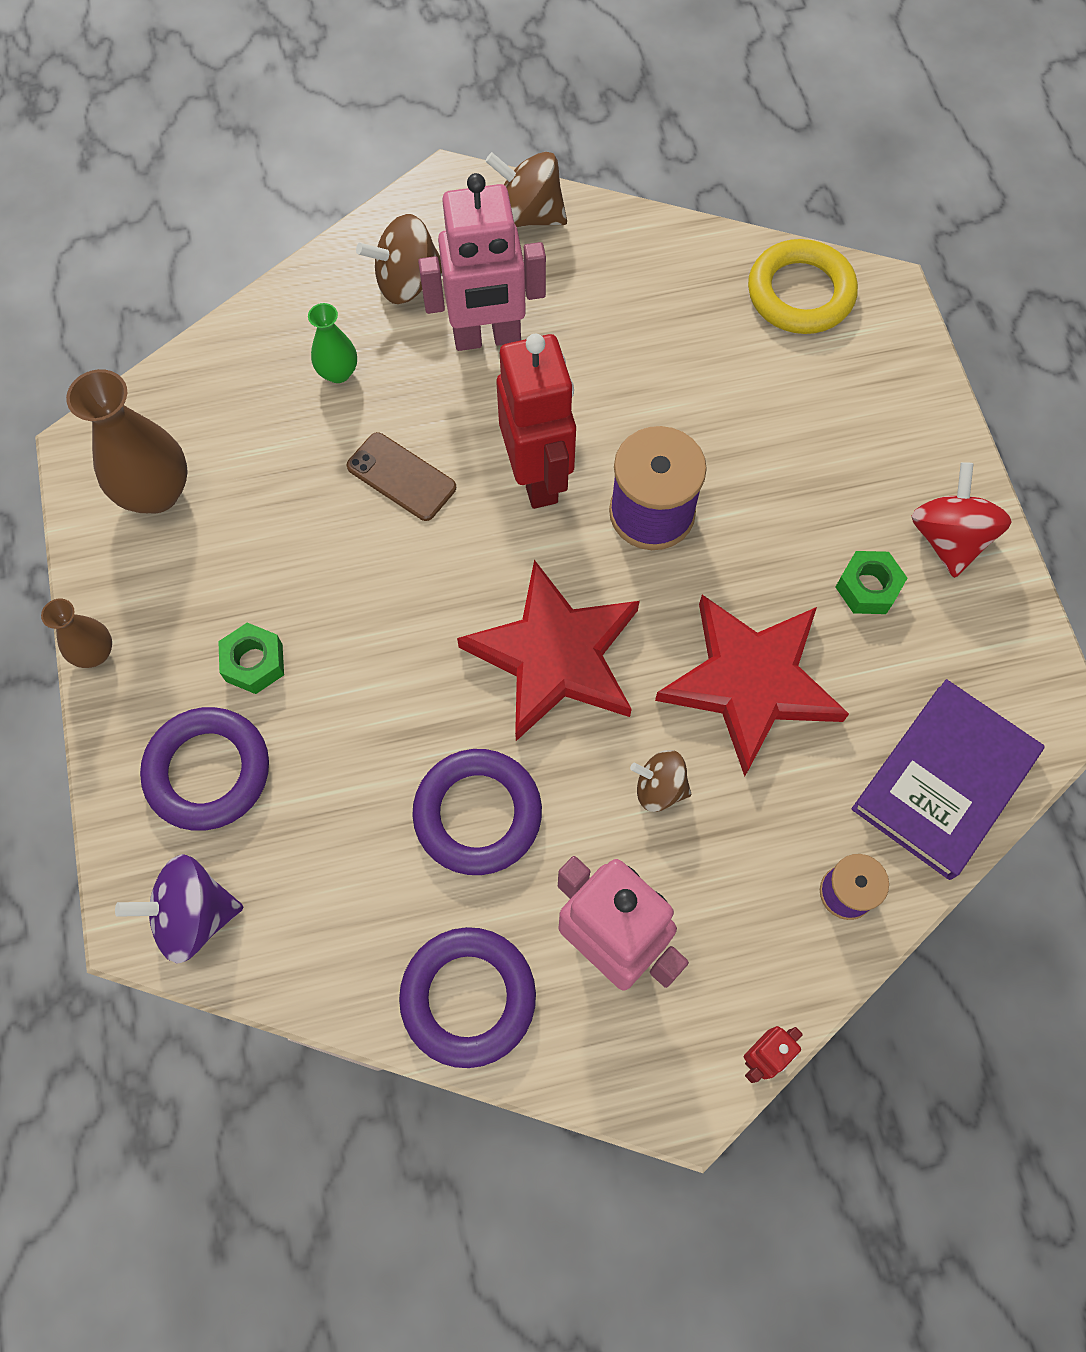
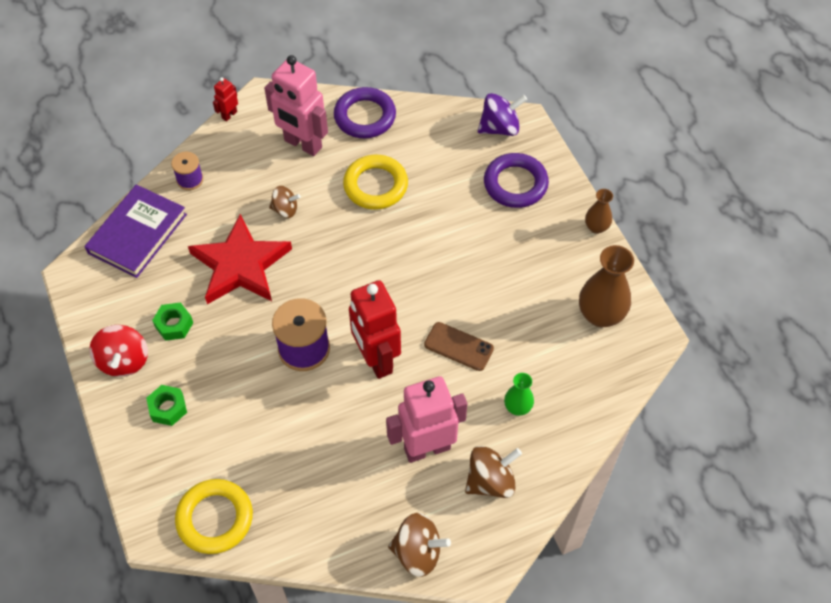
camera: 170 degrees right, 10 degrees down
(254, 663) = (510, 235): green nut -> green nut (168, 408)
(477, 814) = (375, 185): purple ring -> yellow ring
(555, 656) = (349, 262): red star -> none

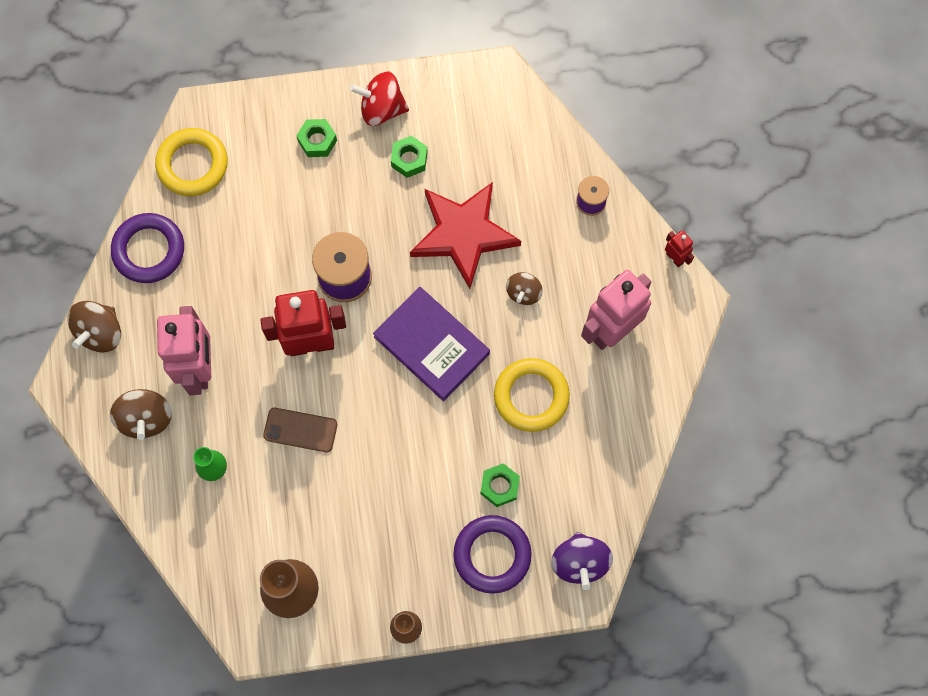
camera: 105 degrees right, 15 degrees up
(137, 233) = (532, 139): purple book -> purple book (432, 345)
(365, 116) = (635, 408): purple ring -> purple ring (149, 250)
(458, 191) = (499, 486): none -> green nut
(458, 346) = (300, 430): brown phone -> brown phone turned 60 degrees clockwise

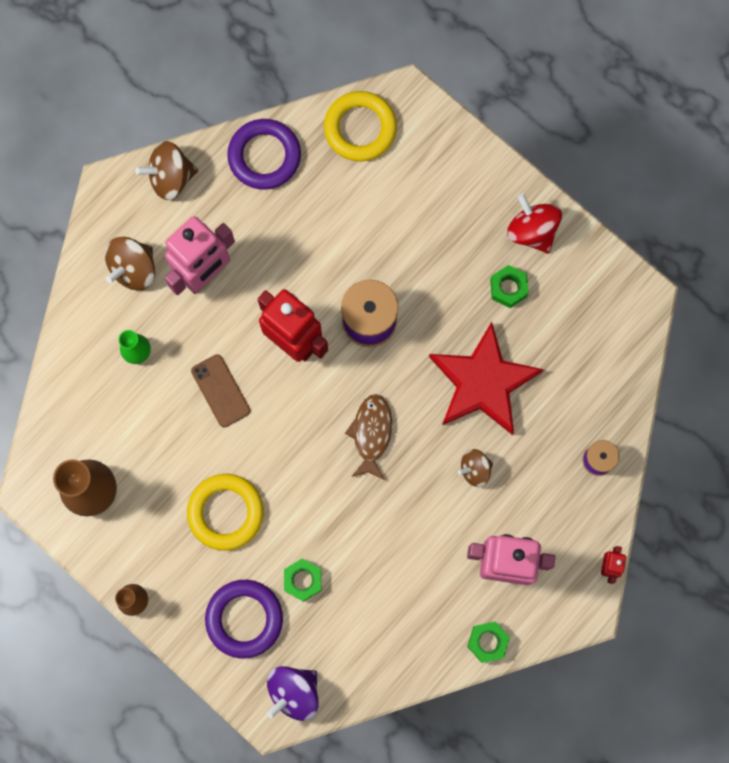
camera: 50 degrees right, 5 degrees up
(317, 141) = (462, 205): green nut -> green nut (487, 642)
(432, 345) = (371, 433): purple book -> brown fish
(531, 396) = (395, 545): yellow ring -> yellow ring (226, 512)

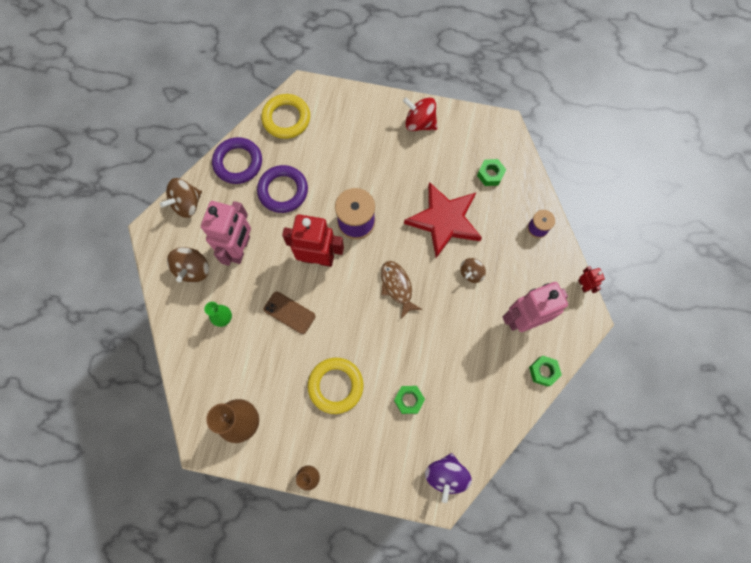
camera: 30 degrees left, 5 degrees down
(244, 619) = (386, 446): purple ring -> purple ring (283, 191)
(508, 288) = (426, 161): green nut -> green nut (490, 175)

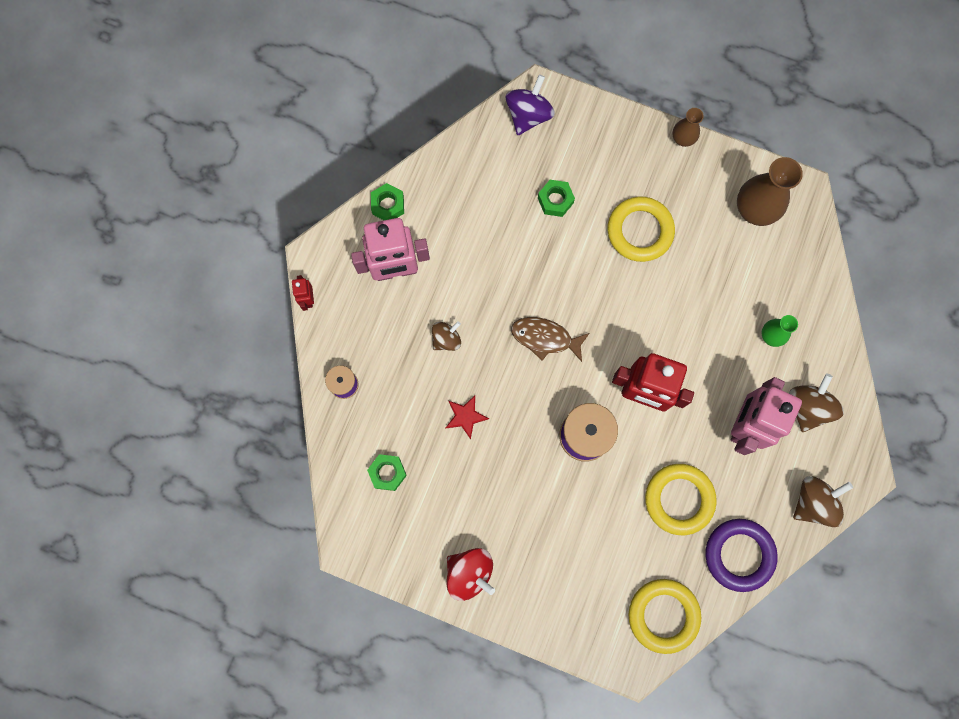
camera: 170 degrees left, 5 degrees up
(283, 191) = (679, 499): purple ring -> yellow ring
(289, 312) = (687, 328): brown phone -> none
(397, 287) = (545, 338): brown fish -> brown fish turned 120 degrees clockwise
(444, 221) = (465, 416): red star -> red star, size x0.42

